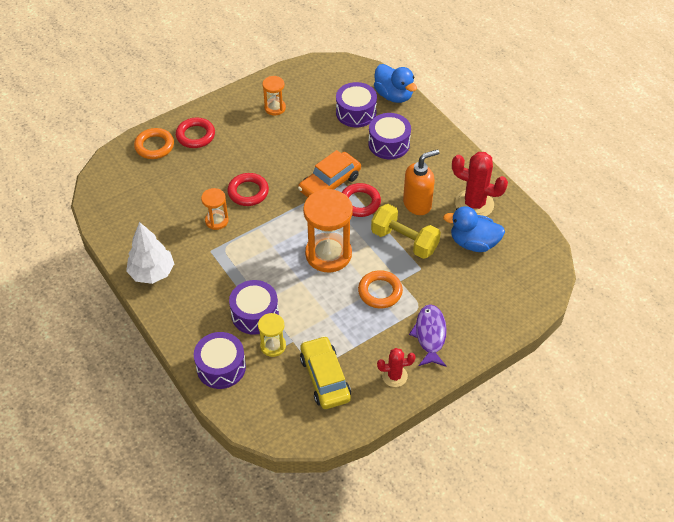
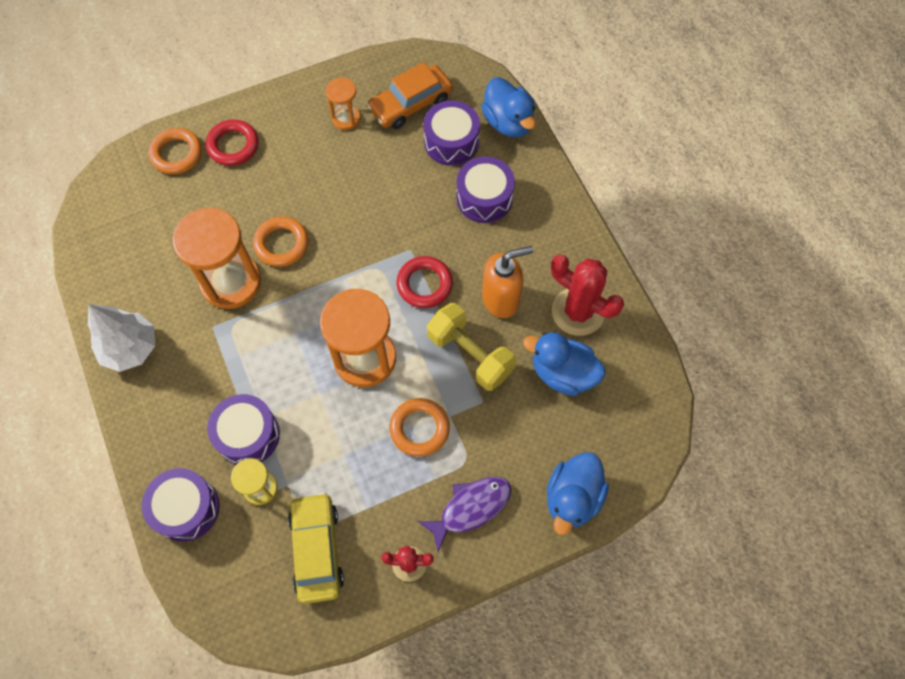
camera: 10 degrees right, 15 degrees up
(216, 221) = (231, 282): orange hourglass -> orange hourglass, size x1.93
(248, 192) = (281, 244): red ring -> orange ring
(329, 183) = (391, 248): orange car -> orange car (410, 104)
(430, 335) = (471, 508): purple fish -> purple fish turned 45 degrees clockwise
(501, 317) = (572, 498): none -> blue duck

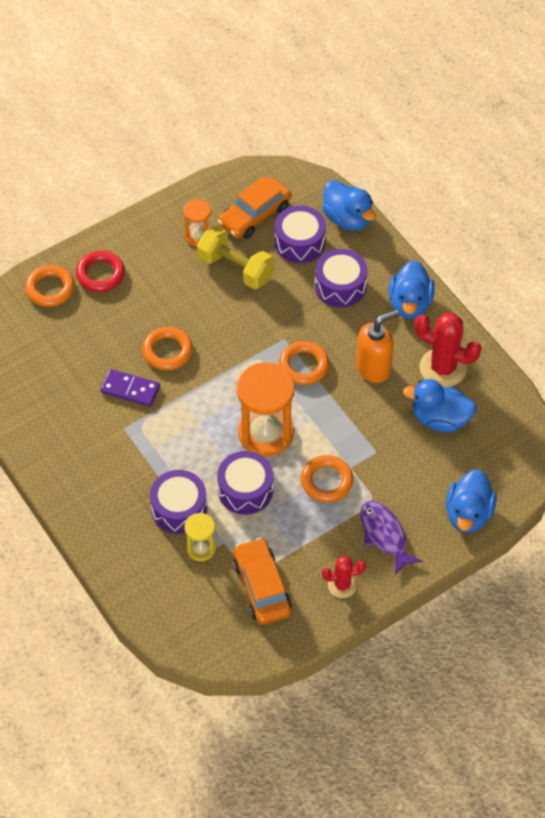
camera: 10 degrees left, 10 degrees down
(130, 348) = (55, 456): white tree -> none
(186, 508) = (141, 574): purple drum -> purple drum (245, 490)
(231, 282) = (130, 389): orange hourglass -> purple domino
(317, 550) = (262, 587): yellow car -> orange car
(424, 284) = (303, 366): red ring -> orange ring
(470, 354) = (357, 416): yellow dumbbell -> yellow dumbbell (235, 268)
(471, 508) = (384, 535): purple fish -> purple fish turned 75 degrees counterclockwise
(556, 230) = (410, 304): none -> blue duck

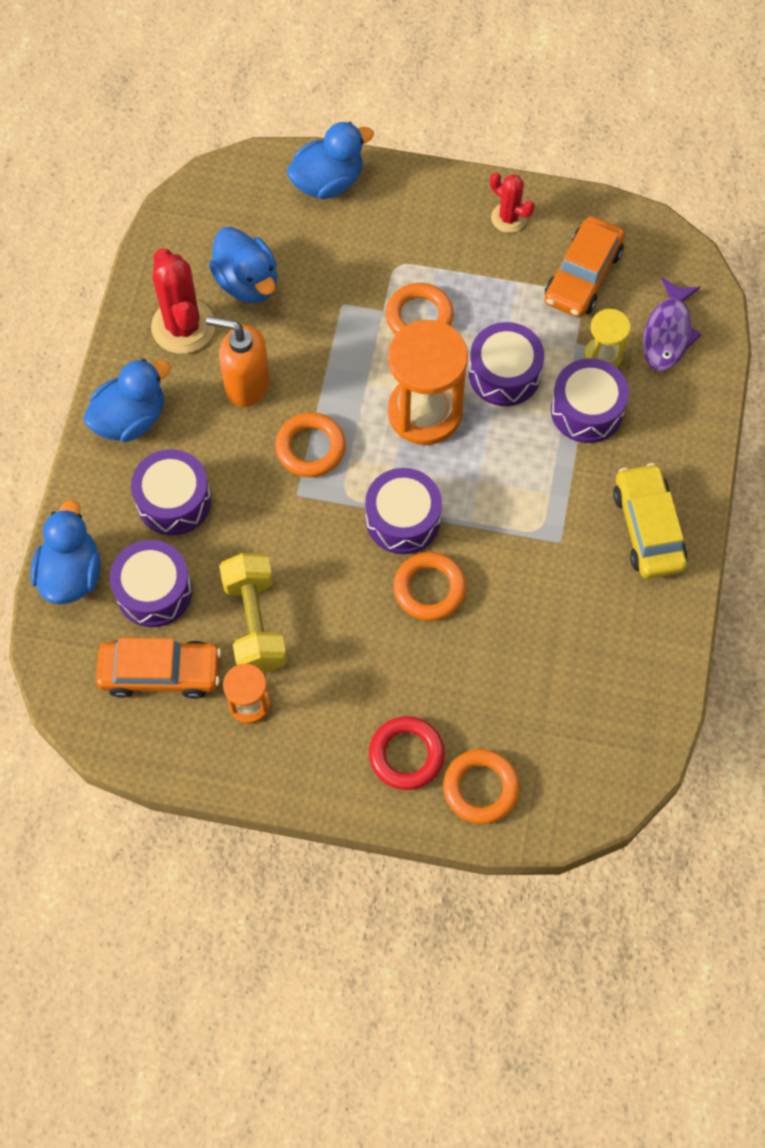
camera: 135 degrees left, 10 degrees up
(83, 474) = (648, 528): none -> yellow car
(130, 389) = (511, 579): purple domino -> none
(217, 371) = (403, 519): none -> purple drum
(384, 535) = (422, 226): purple fish -> purple fish (668, 333)

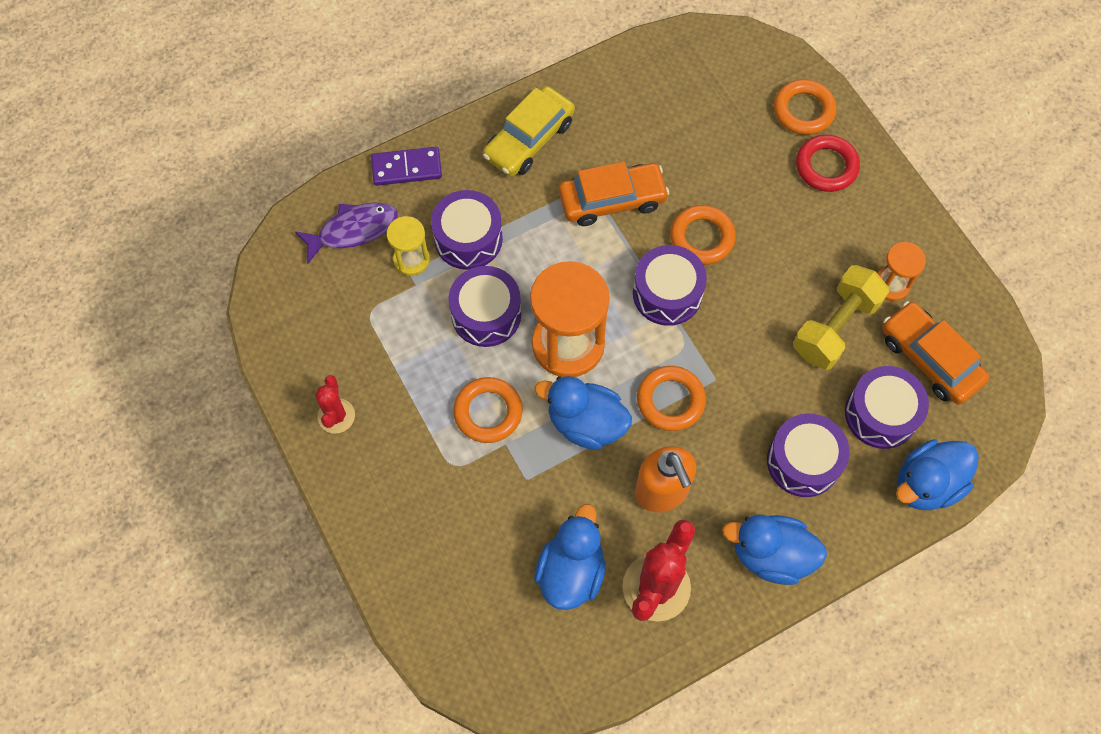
camera: 130 degrees left, 0 degrees up
(328, 182) = (416, 589): blue duck -> blue duck (586, 423)
(582, 275) = (348, 323): orange car -> orange car (612, 200)
(698, 412) = (407, 168): none -> purple domino

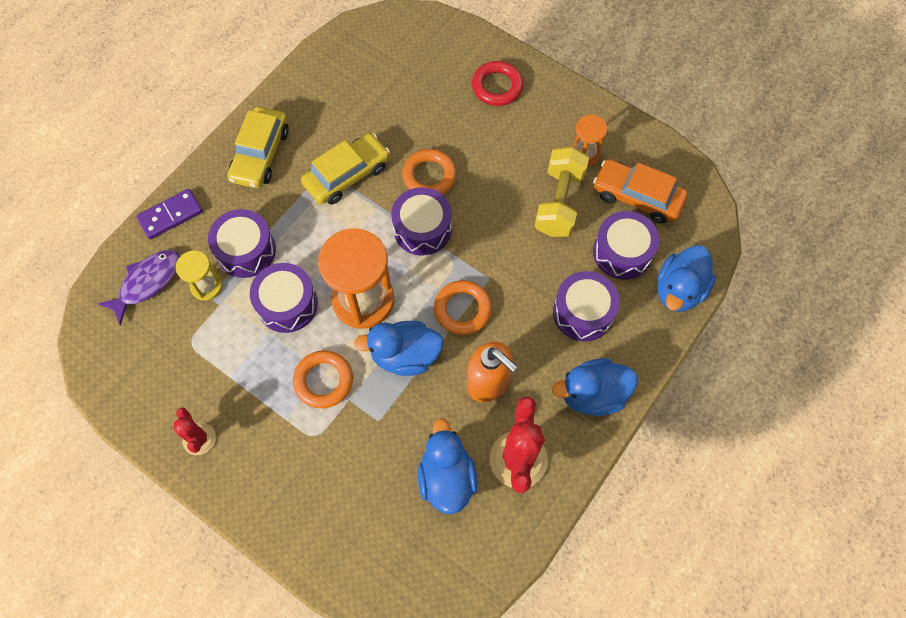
camera: 25 degrees left, 0 degrees up
(612, 200) = (347, 175): orange car -> yellow car
(803, 110) = (461, 52): orange ring -> none

